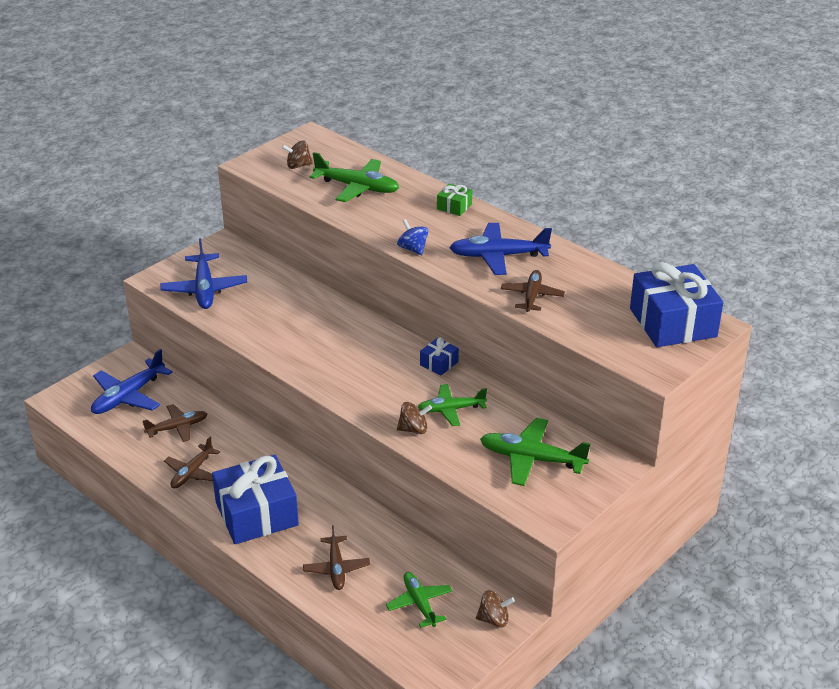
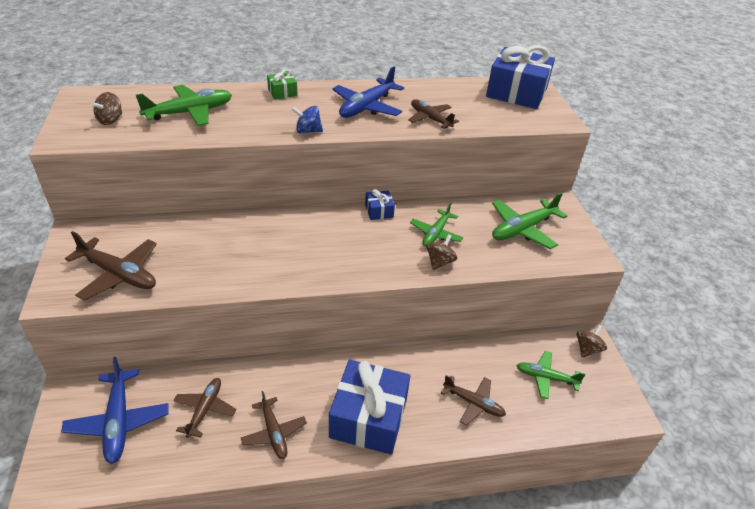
camera: 55 degrees left, 5 degrees up
(204, 289) = (119, 274): blue plane -> brown plane

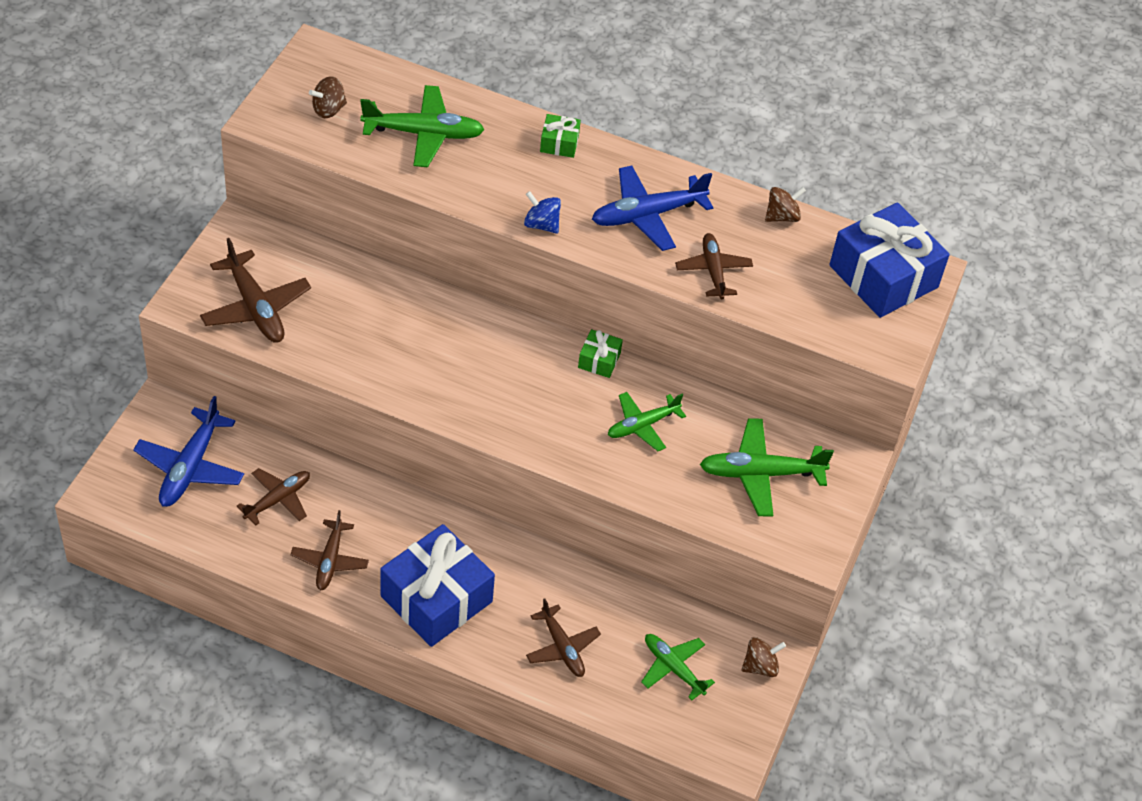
camera: 30 degrees right, 10 degrees up
(379, 211) = (599, 360): blue gift -> green gift
(439, 262) = (613, 464): brown spinning top -> brown spinning top (782, 216)

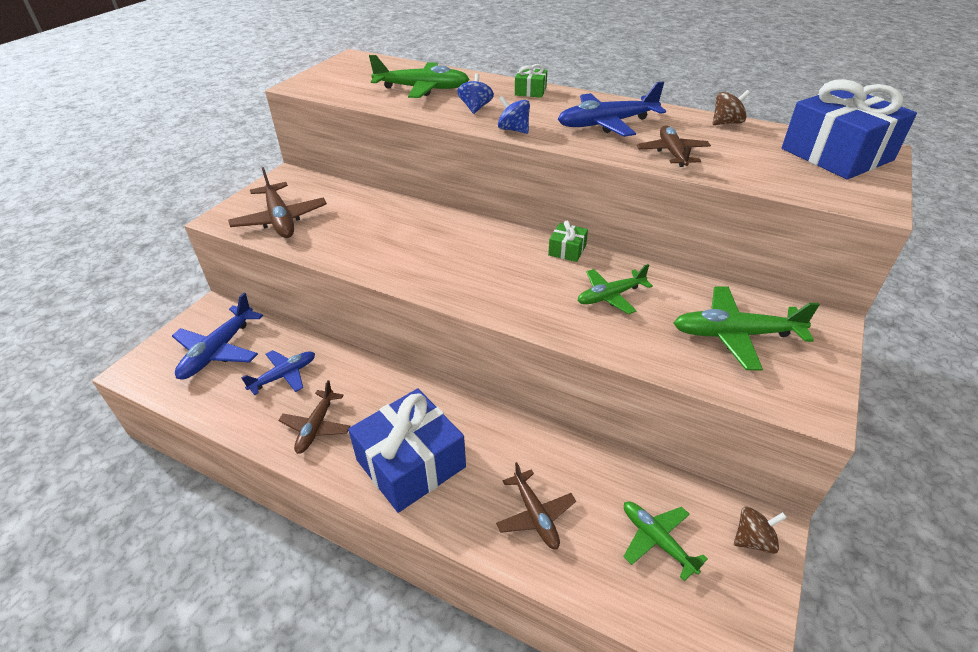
camera: 10 degrees right, 10 degrees down
(278, 499) = (284, 375): brown plane -> blue plane
(328, 109) = (352, 80): brown spinning top -> none
(494, 179) = (475, 108): none -> blue spinning top

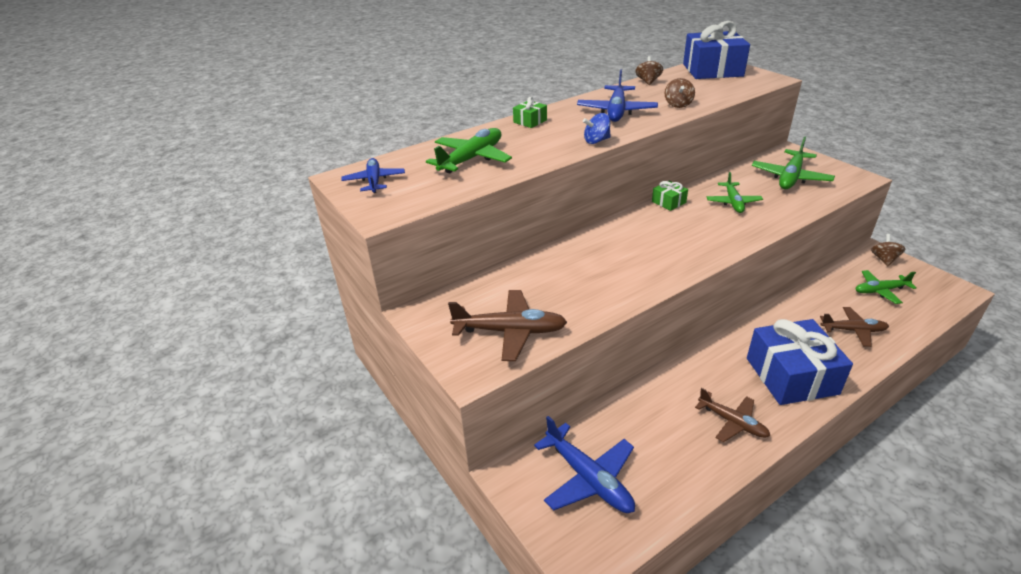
camera: 60 degrees left, 5 degrees down
(284, 375) = (654, 432): blue plane -> blue plane (374, 181)
(475, 108) = (540, 146): blue spinning top -> none
(672, 153) = (678, 104): brown plane -> brown spinning top

